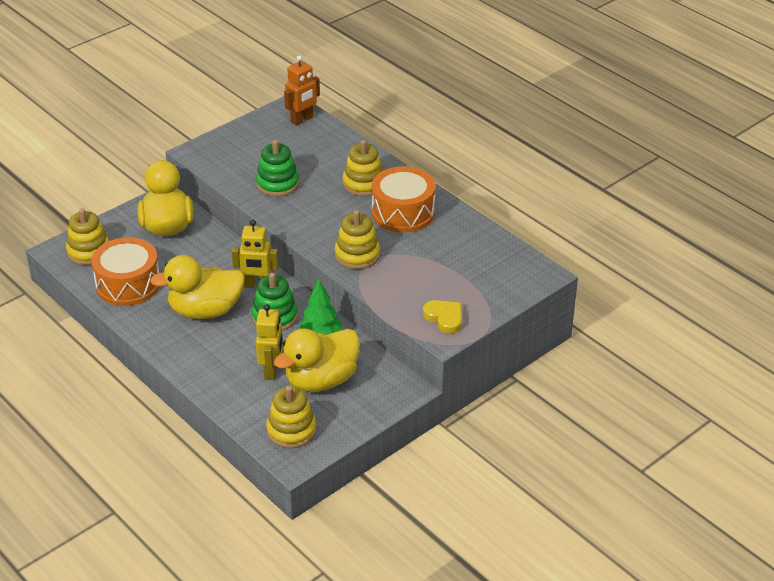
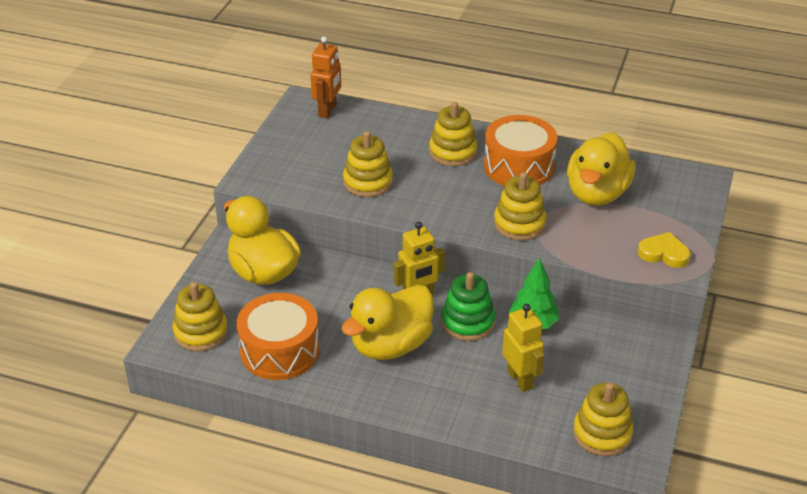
camera: 30 degrees left, 0 degrees up
(277, 184) = (368, 182): green stacking toy -> yellow stacking toy
(321, 380) = (578, 368): yellow duck -> yellow duck (597, 193)

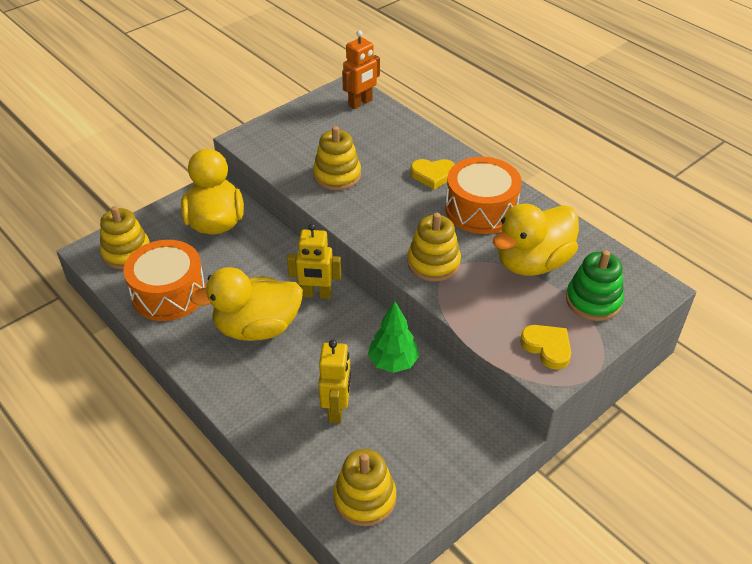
camera: 30 degrees right, 5 degrees up
(453, 152) = (433, 175): yellow stacking toy -> yellow heart
(467, 322) = (338, 335): green stacking toy -> green stacking toy (593, 301)

